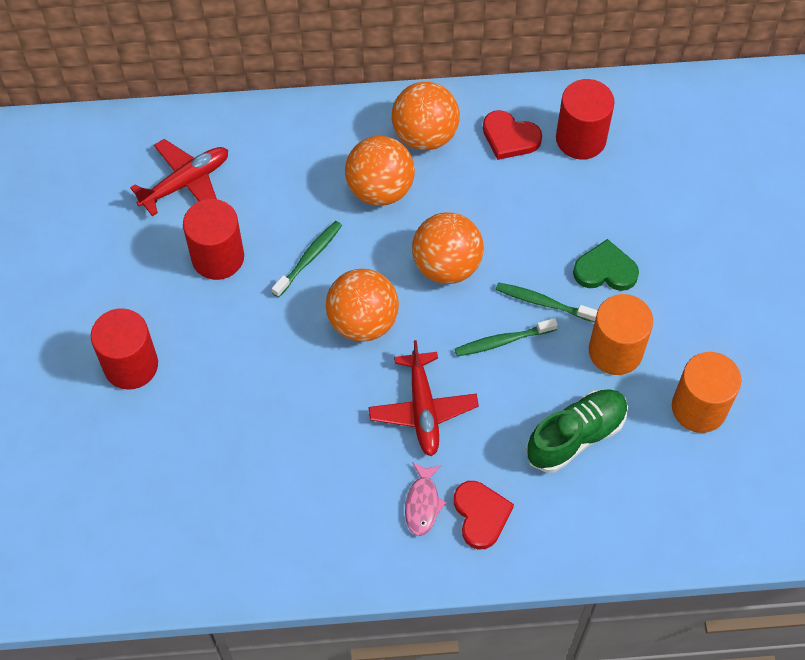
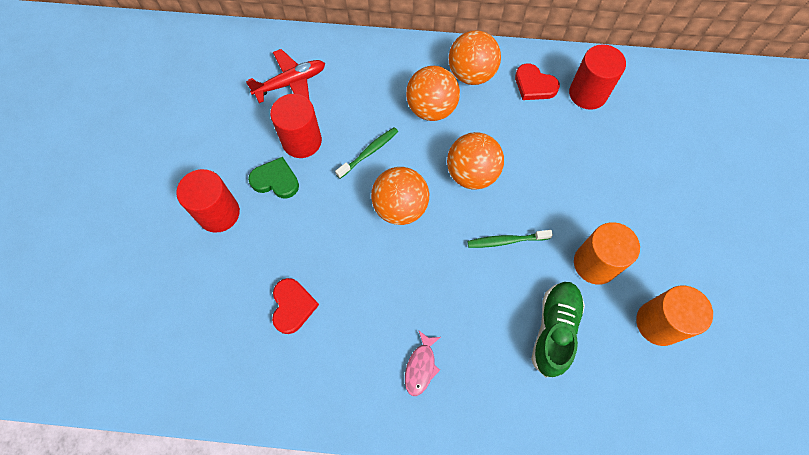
camera: 10 degrees right, 5 degrees up
(423, 410) = (434, 286): red plane -> none
(481, 515) = (466, 385): red heart -> red heart (293, 306)
(543, 302) = (542, 215): green toothbrush -> none
(576, 436) = (554, 330): green shoe -> green shoe turned 45 degrees counterclockwise
(605, 270) = (594, 197): green heart -> green heart (276, 180)

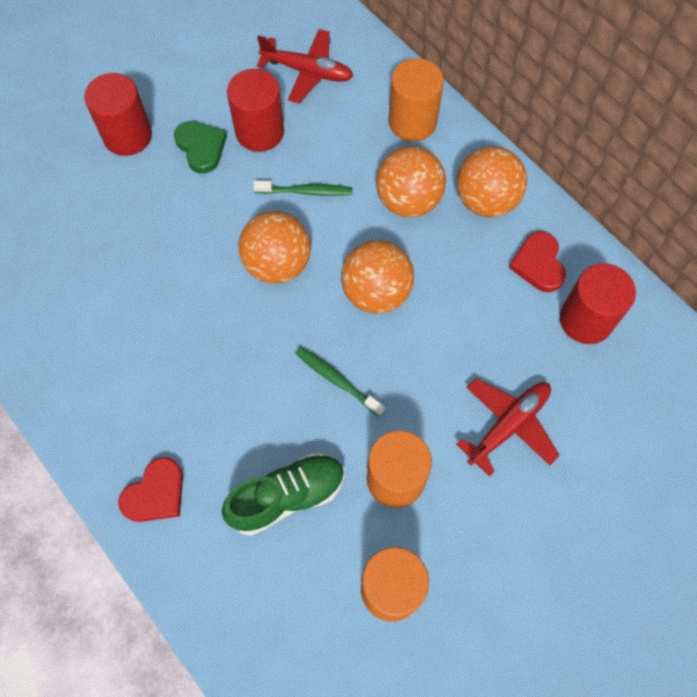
camera: 45 degrees right, 0 degrees up
(293, 306) = (100, 265): red heart -> red heart (155, 493)
(384, 63) = (412, 122): none -> orange cylinder
(421, 367) = (142, 412): pink fish -> none
(614, 181) = (508, 425): none -> red plane

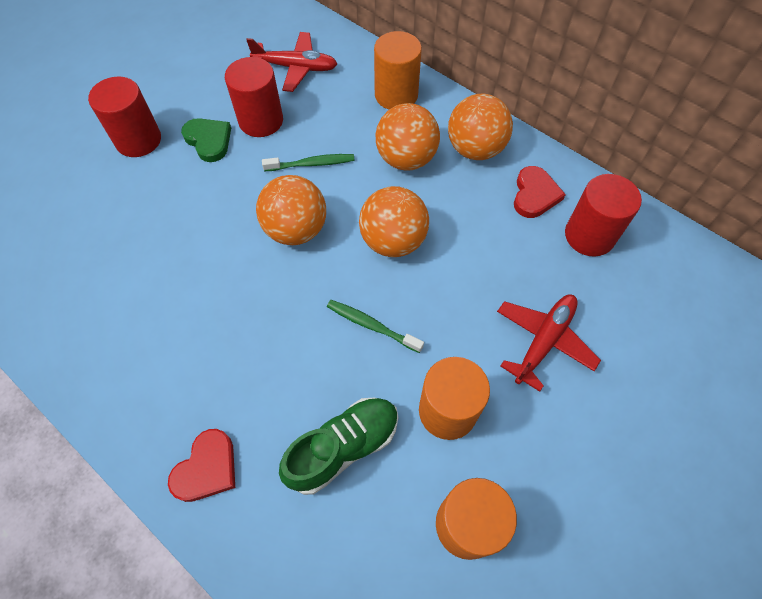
camera: 10 degrees left, 5 degrees down
(538, 264) = (534, 195): red heart -> red heart turned 150 degrees counterclockwise

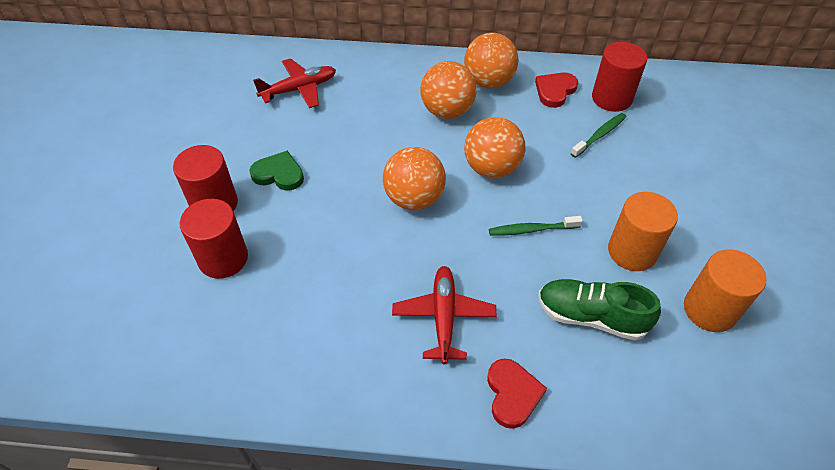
camera: 35 degrees left, 10 degrees down
(261, 121) = (308, 139): red cylinder -> red cylinder (223, 258)
(311, 164) = (380, 149): green toothbrush -> green toothbrush (599, 135)
(343, 447) = (591, 317): green shoe -> green shoe turned 90 degrees counterclockwise
(396, 95) = (397, 73): orange cylinder -> none
(534, 195) = (555, 91): red heart -> red heart turned 120 degrees counterclockwise
(544, 341) = (646, 175): red plane -> red plane (444, 317)

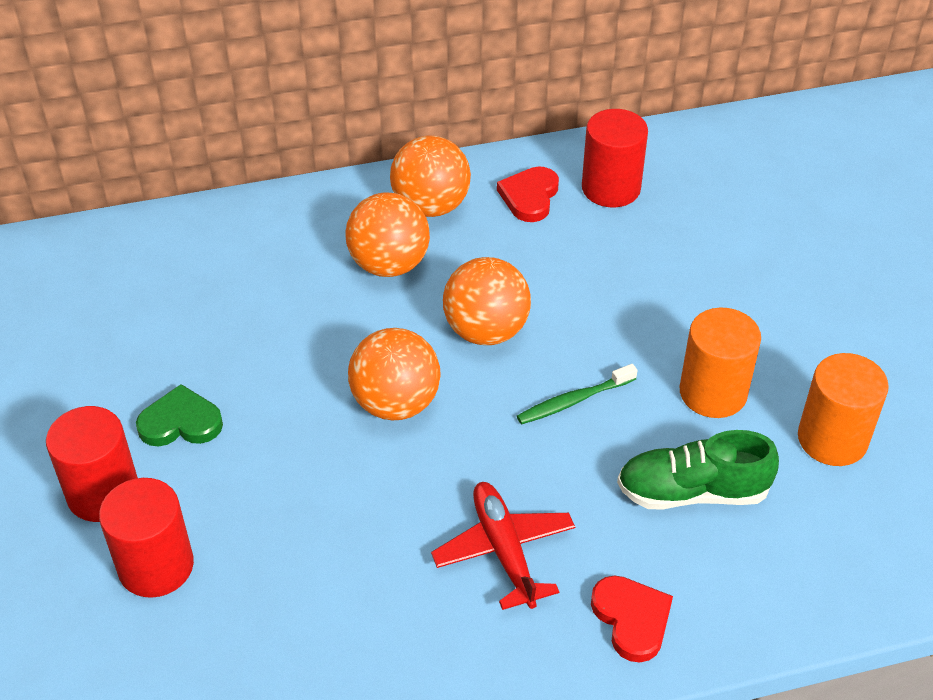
camera: 20 degrees left, 5 degrees down
(299, 89) = (152, 287): red plane -> none
(599, 135) = (614, 245): green toothbrush -> none

